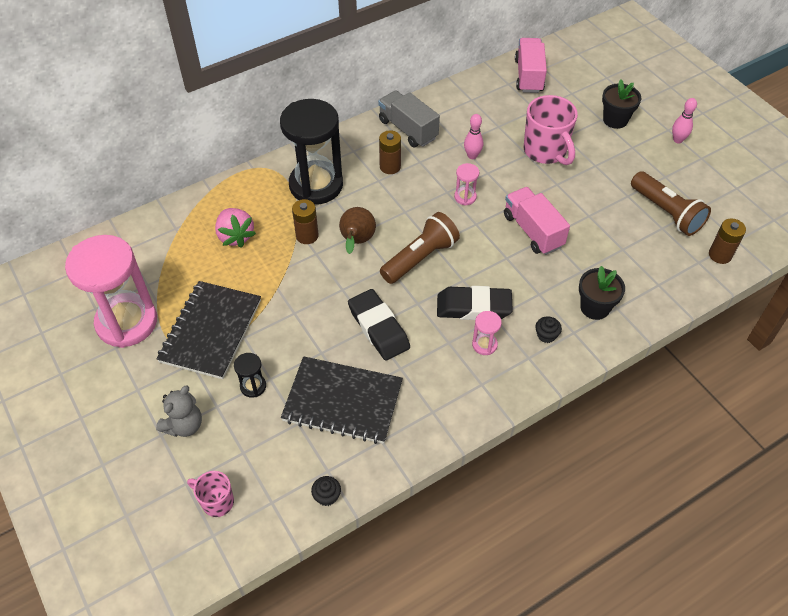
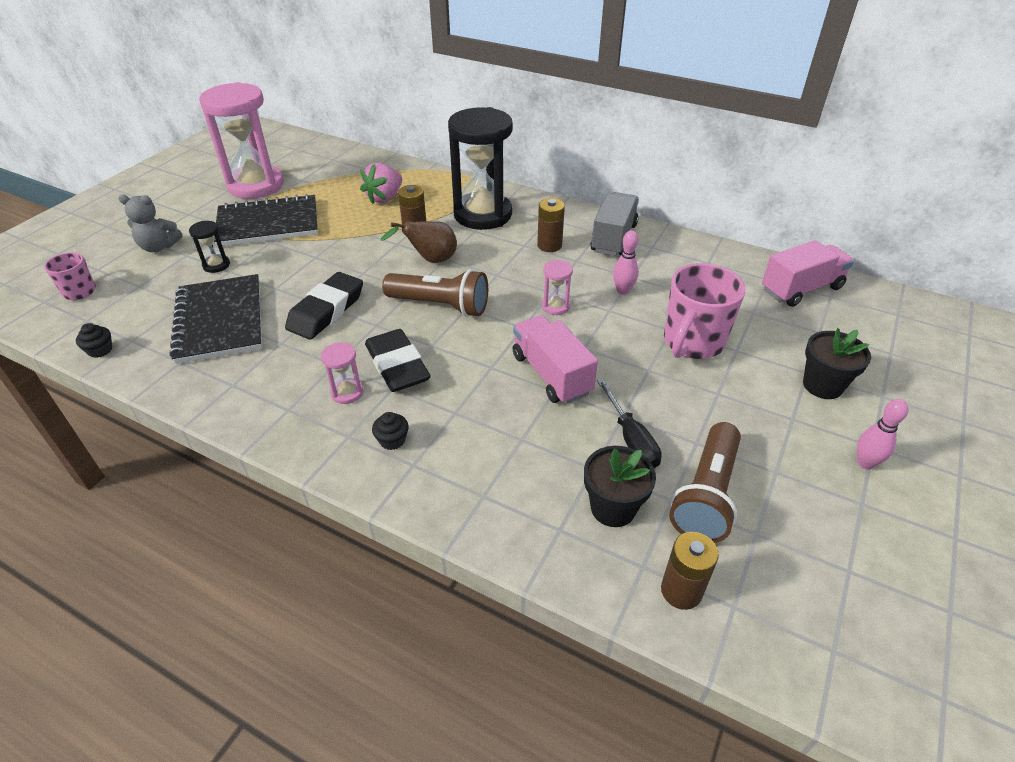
camera: 60 degrees right, 10 degrees down
(533, 231) = (551, 374): pink truck -> pink truck turned 60 degrees counterclockwise
(595, 307) = (468, 472): black flower pot -> black flower pot (613, 508)
(609, 221) = (631, 438): none -> black screwdriver

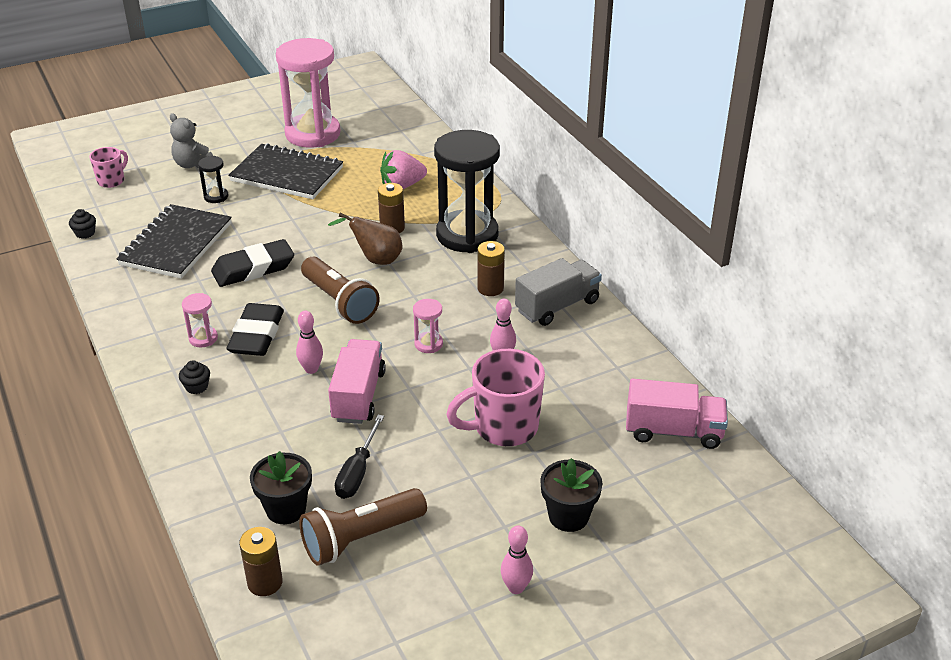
camera: 35 degrees right, 5 degrees down
(483, 372) = (311, 369): none -> pink bowling pin

